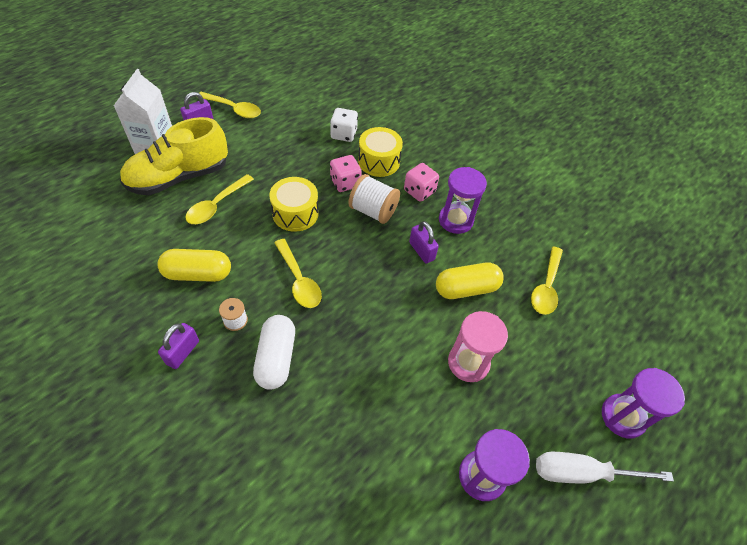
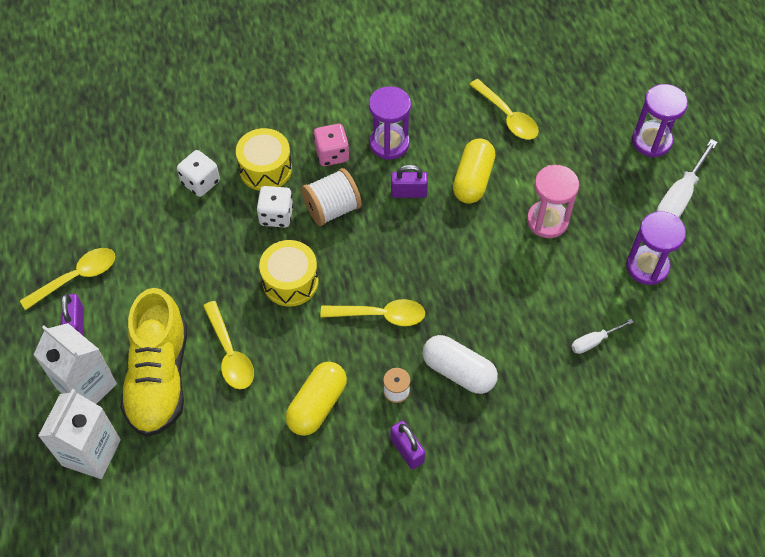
camera: 55 degrees left, 5 degrees up
(106, 168) = (91, 452): none -> white carton
(345, 183) = (276, 215): pink dice -> white dice
(368, 461) = (594, 341): none -> white screwdriver

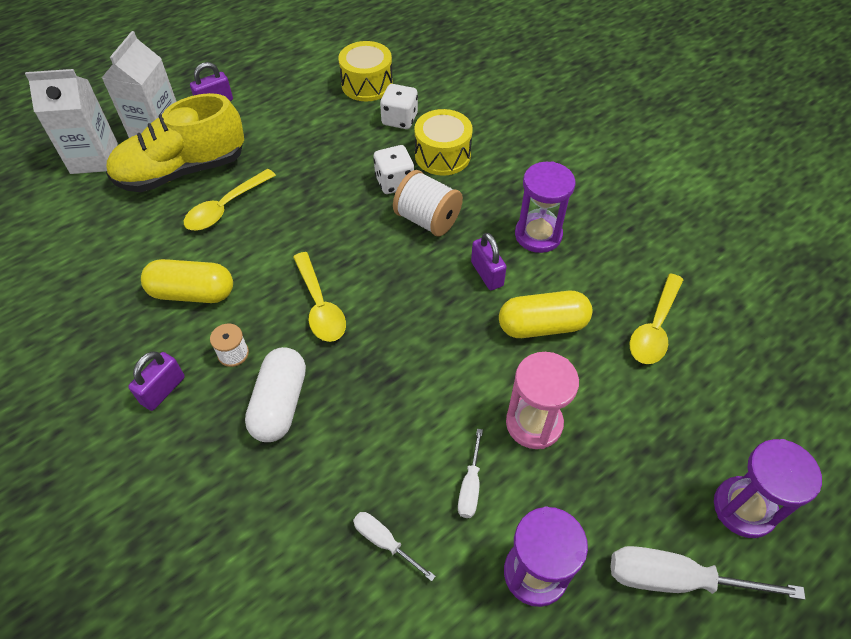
camera: 65 degrees right, 5 degrees down
(77, 277) = (260, 86): yellow spoon -> none
(290, 281) = (325, 220): yellow drum -> yellow drum (367, 84)
(332, 154) = (492, 195): pink dice -> none
(576, 277) = (470, 486): none -> white screwdriver

